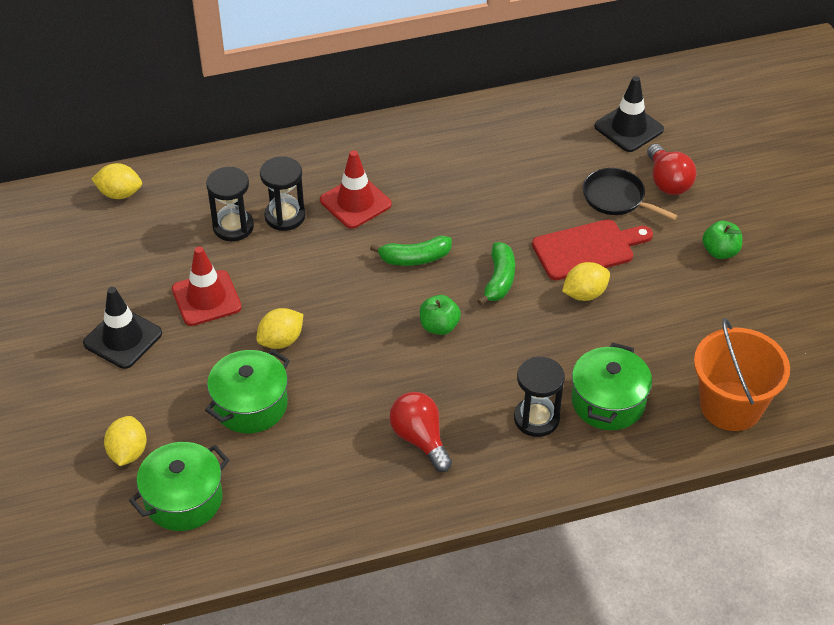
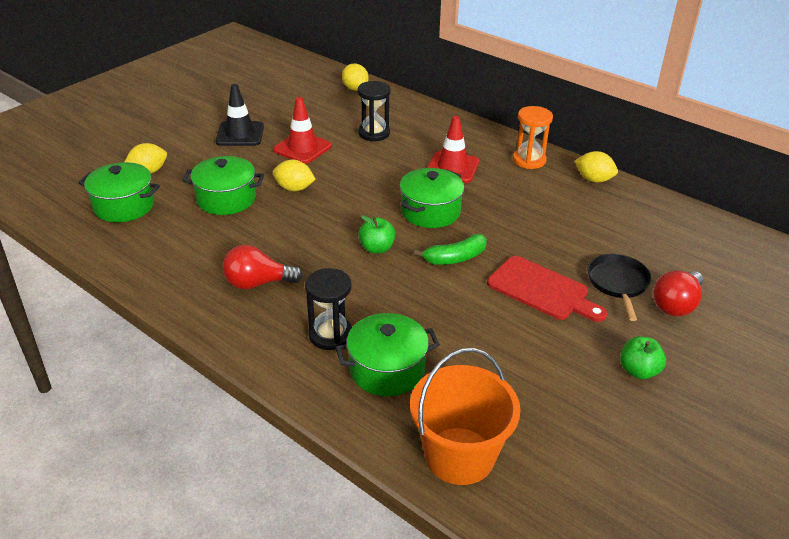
camera: 55 degrees right, 10 degrees down
(285, 216) = (406, 147): black hourglass -> none
(394, 142) = (529, 160): none -> orange hourglass
(414, 258) = (430, 211): green banana -> green pot
(420, 439) = (257, 283): red light bulb -> red light bulb turned 120 degrees counterclockwise
(584, 294) = (492, 308): yellow lemon -> yellow lemon (593, 179)
(628, 128) = (703, 259): black traffic cone -> none

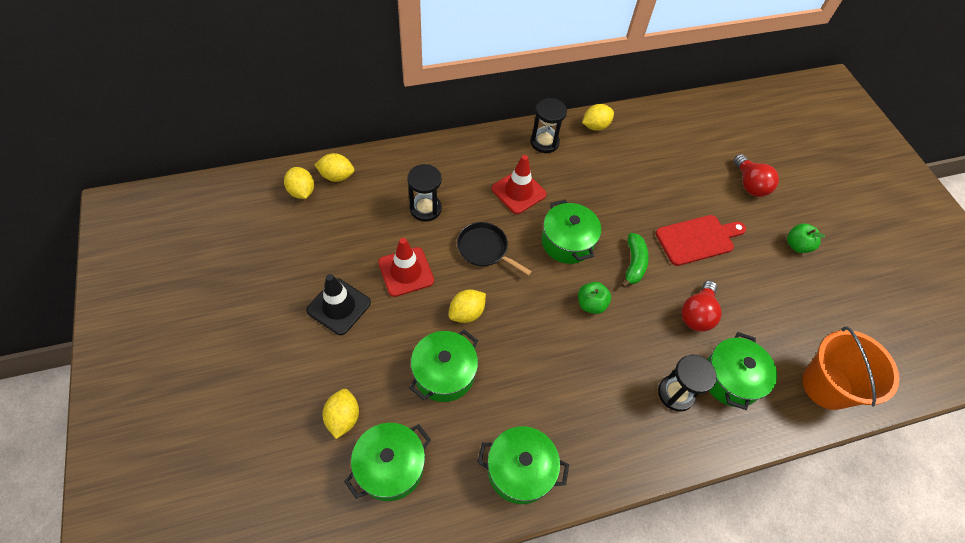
camera: 60 degrees left, 20 degrees up
(169, 268) = (520, 470): none -> green pot
(257, 283) = (584, 411): red light bulb -> red light bulb (697, 314)
(323, 82) = (302, 191): none -> yellow lemon
(529, 160) = (544, 142): orange hourglass -> black hourglass
(618, 283) = (713, 196): black pan -> black pan (484, 249)

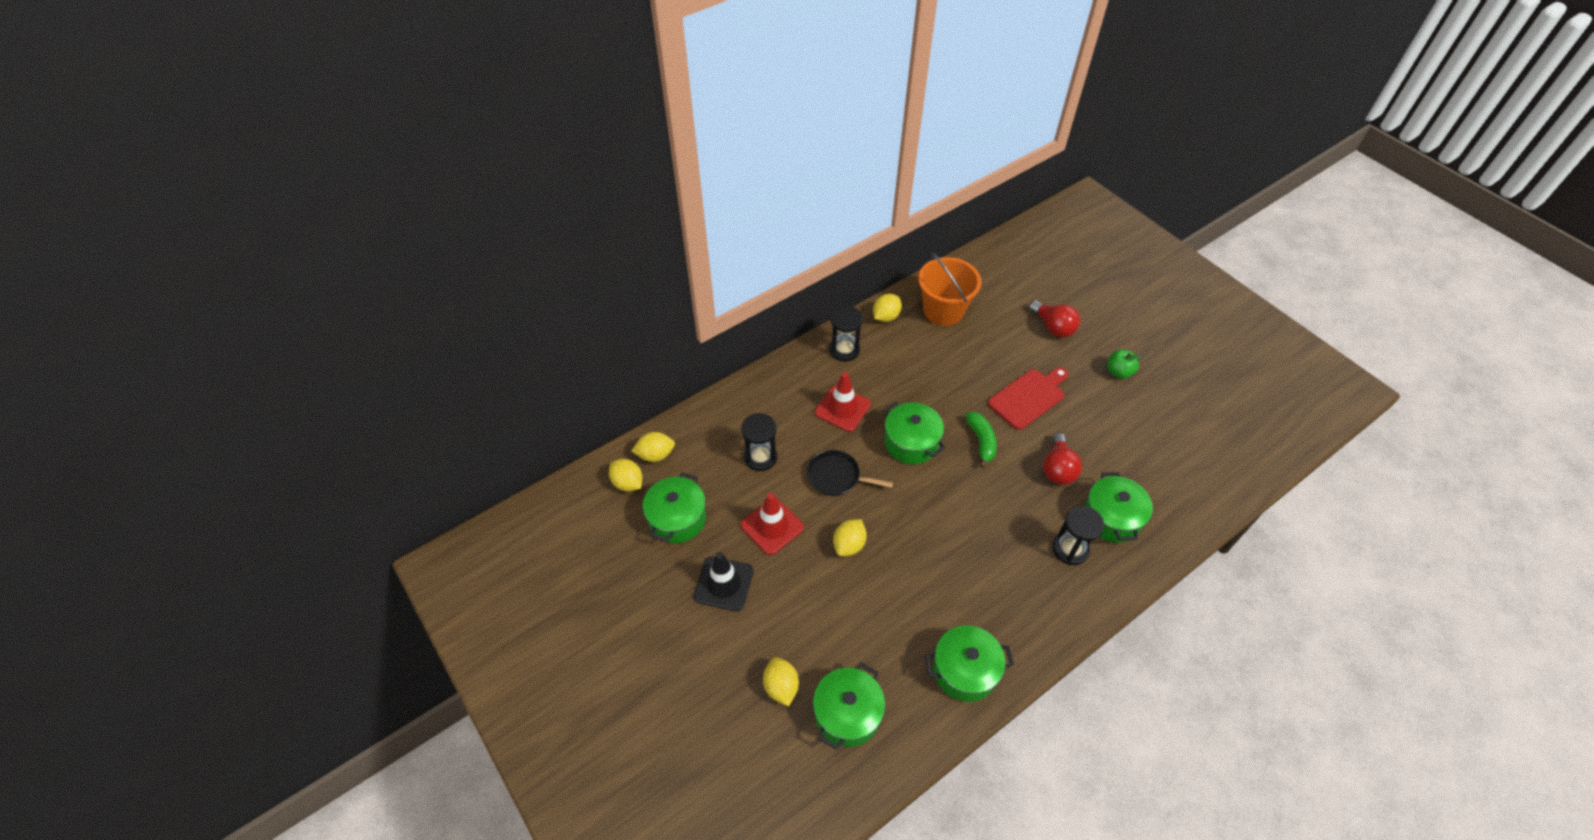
camera: 15 degrees left, 5 degrees down
(444, 373) = (855, 609): green pot -> green pot (677, 518)
(591, 304) = (959, 494): green apple -> none
(827, 386) = (1194, 493): orange bucket -> orange bucket (943, 310)

